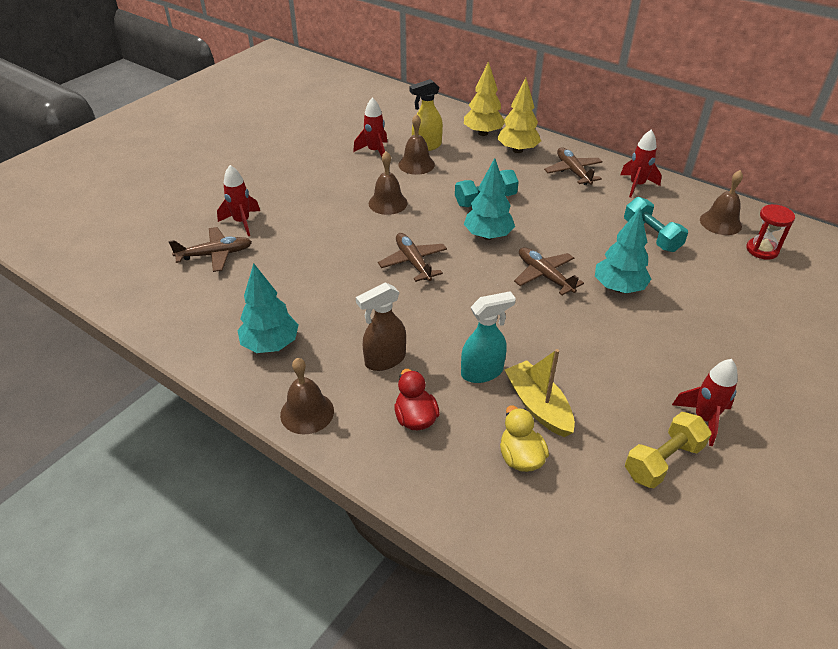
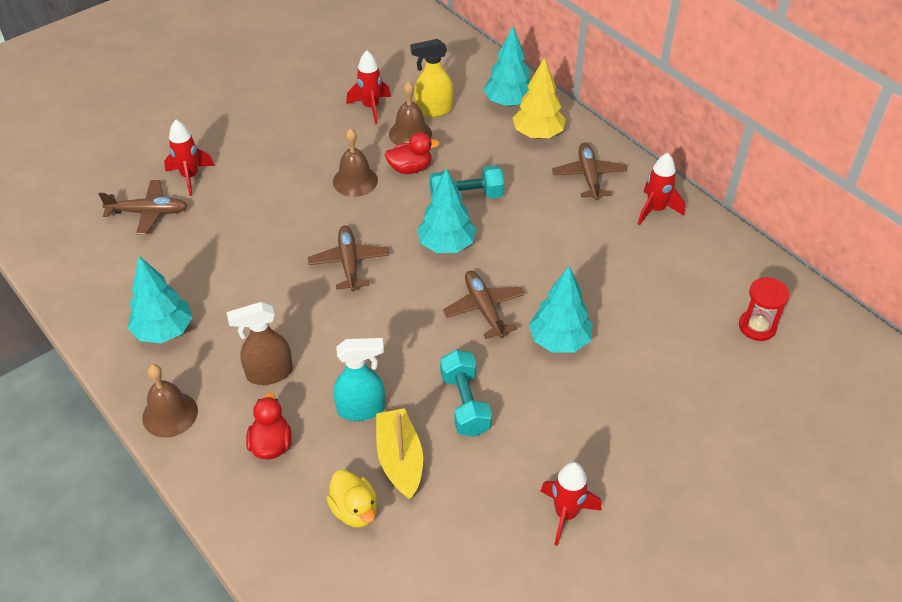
camera: 15 degrees right, 5 degrees up
(429, 187) = (410, 168): none -> red duck
(483, 133) = (508, 102): yellow tree -> turquoise tree
(520, 457) = (355, 510): yellow duck -> yellow duck turned 150 degrees clockwise
(651, 236) = (634, 282): turquoise dumbbell -> turquoise dumbbell (465, 404)
(663, 460) = (496, 548): yellow dumbbell -> none
(720, 222) = (728, 280): brown bell -> none

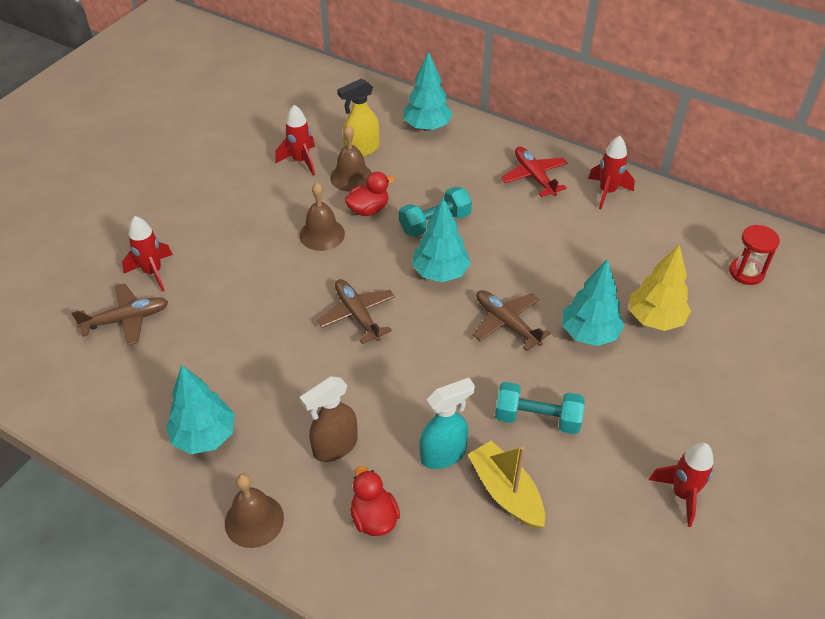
camera: 20 degrees left, 0 degrees up
(355, 510) = (490, 557): yellow duck -> none
(465, 404) = (537, 418): turquoise dumbbell -> turquoise dumbbell turned 45 degrees counterclockwise
(538, 134) = (469, 150): yellow tree -> yellow tree (655, 319)
(588, 176) = (534, 177): brown plane -> red plane

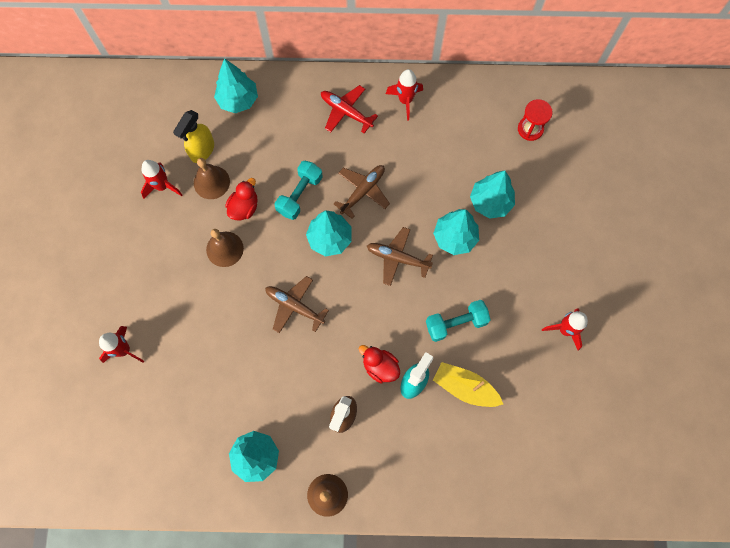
camera: 30 degrees left, 25 degrees up
(126, 319) = (135, 399): brown plane -> brown plane (363, 191)
(374, 518) = (398, 450): red duck -> red duck (380, 366)
(655, 319) = (490, 202): yellow tree -> turquoise tree

